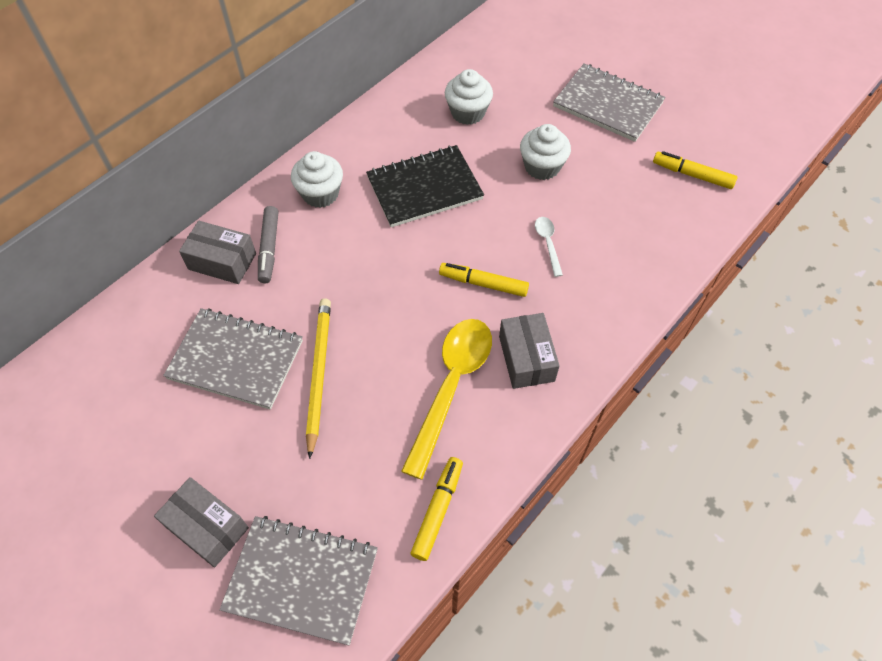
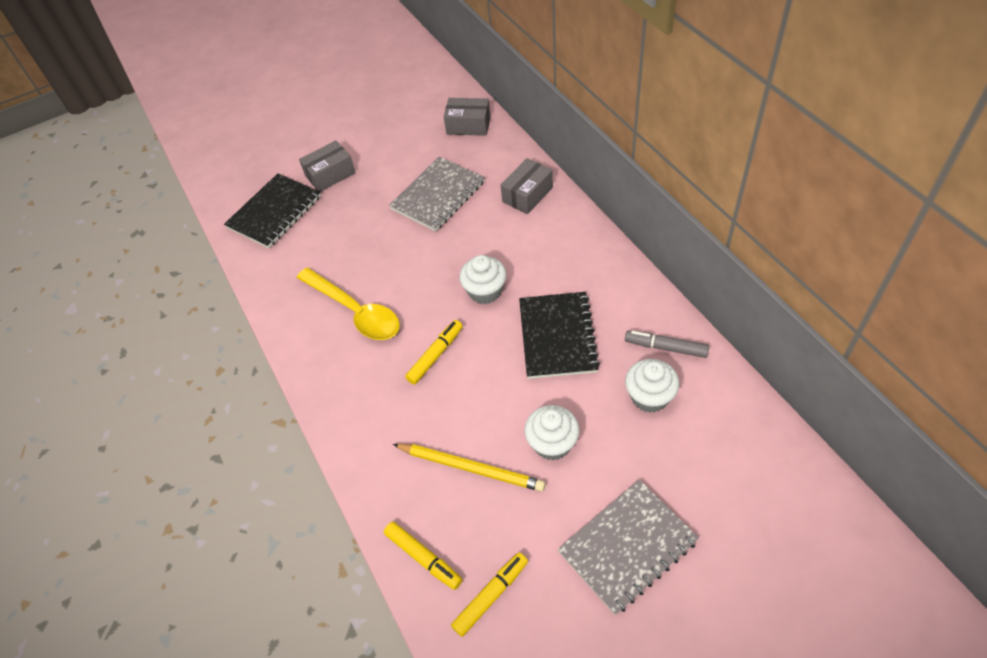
camera: 115 degrees right, 5 degrees down
(269, 248) = (529, 222): grey marker -> grey marker (666, 347)
(302, 579) = (275, 212): grey notebook -> black notebook
(318, 373) = (405, 237): yellow pencil -> yellow pencil (471, 468)
(320, 194) = (576, 261): white cupcake -> white cupcake (485, 291)
(438, 510) = (274, 284): yellow marker -> yellow marker (423, 558)
(526, 358) = (353, 366): grey box -> grey box (468, 125)
(548, 243) = (456, 418): white spoon -> none

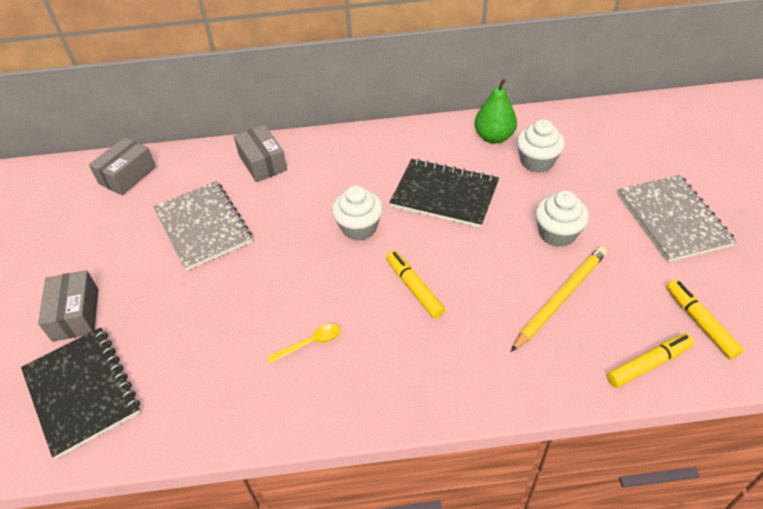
camera: 70 degrees left, 5 degrees down
(355, 311) = (310, 343): yellow spoon -> yellow spoon, size x0.45
(666, 347) = (494, 137): grey marker -> green pear

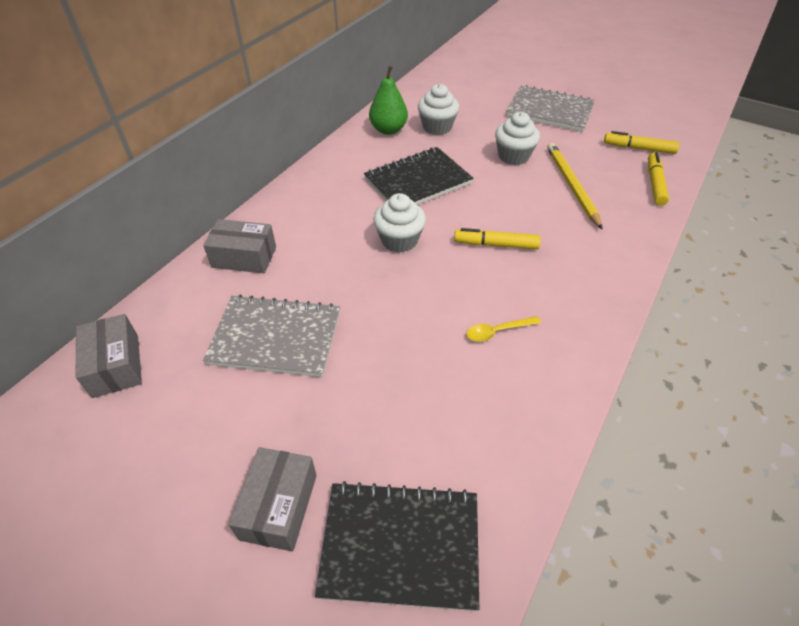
camera: 55 degrees left, 0 degrees up
(76, 314) = (279, 506): grey box -> grey box turned 75 degrees clockwise
(310, 343) = (497, 331): yellow spoon -> yellow spoon turned 120 degrees counterclockwise

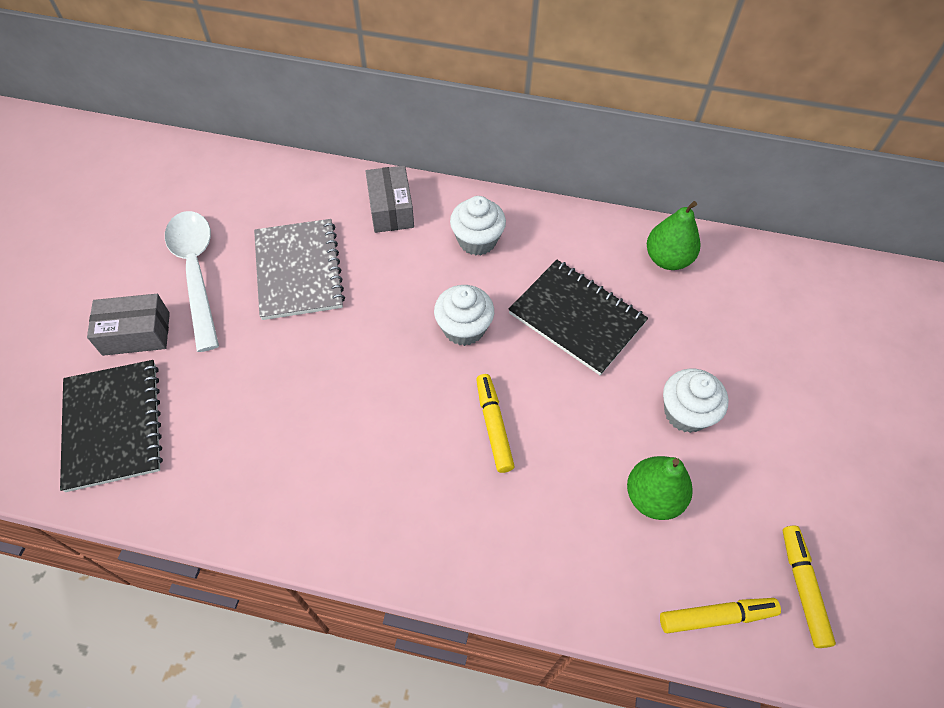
camera: 70 degrees right, 10 degrees up
(116, 365) = (243, 179): grey box -> none
(223, 430) = (196, 272): none -> white spoon
(437, 127) = (704, 309): white cupcake -> white cupcake (477, 240)
(497, 331) = (356, 453): yellow spoon -> none
(550, 111) = (835, 442): grey notebook -> none
(571, 186) = (653, 497): yellow pencil -> green pear

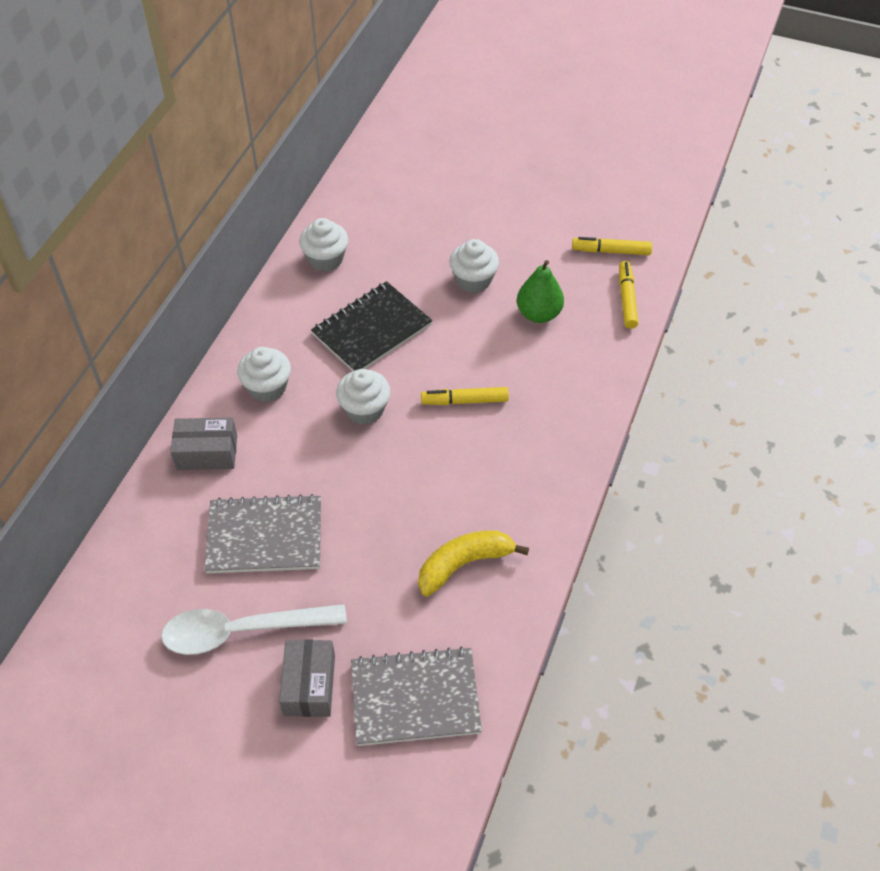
camera: 80 degrees left, 5 degrees down
(113, 425) = (415, 698): black notebook -> grey notebook
(269, 452) = (464, 564): none -> yellow banana
(667, 259) = (325, 259): green pear -> white cupcake

